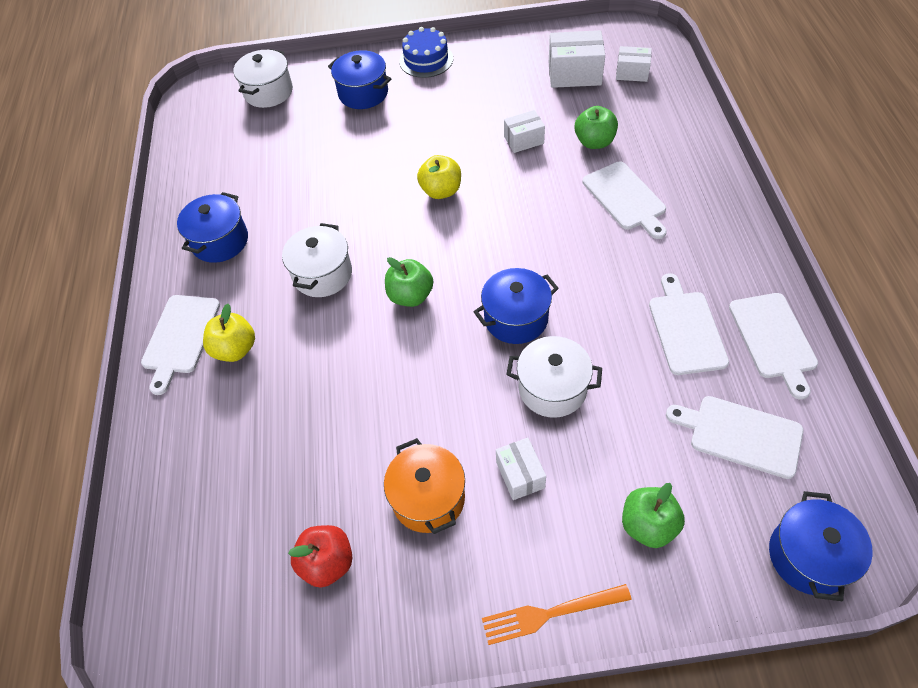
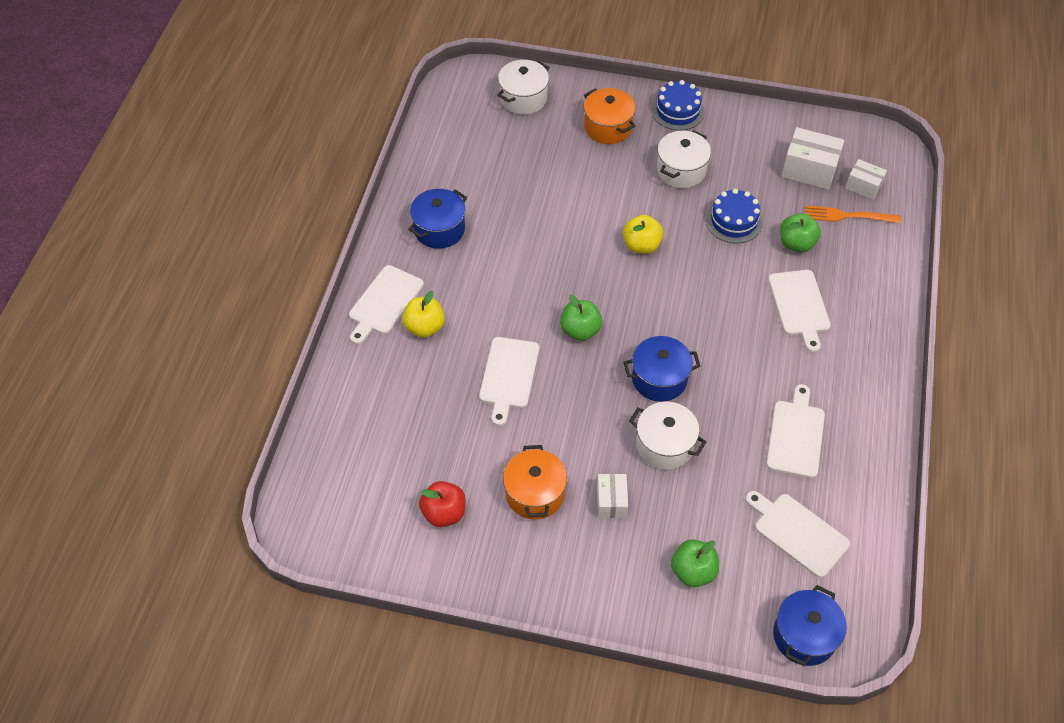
camera: 15 degrees right, 0 degrees up
(322, 274) = (514, 287): white pot -> white pot (681, 170)
(363, 93) = (608, 127): blue pot -> orange pot
(524, 140) = (733, 221): white box -> blue cake
(549, 614) = (592, 604): orange fork -> orange fork (847, 216)
(773, 339) = (865, 469): white cutting board -> white cutting board (509, 376)

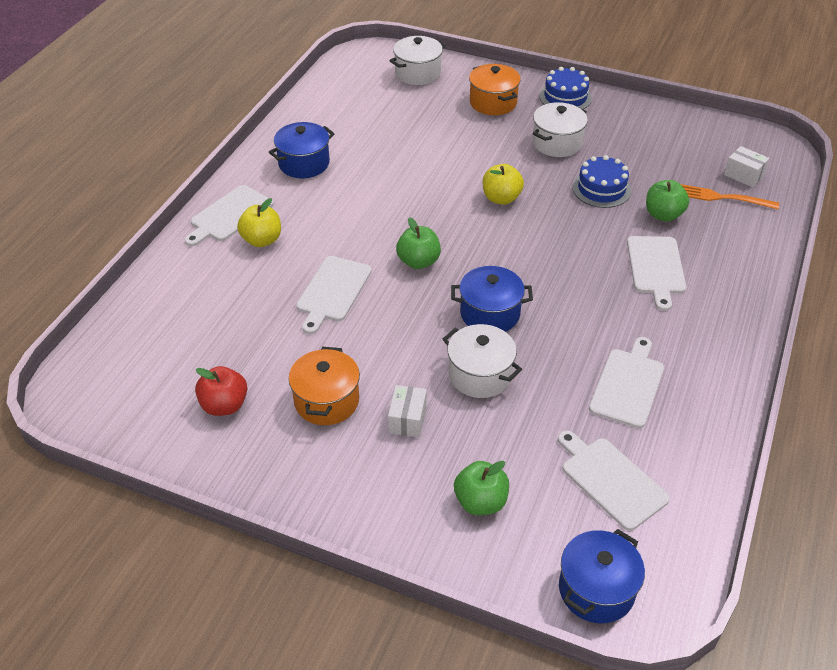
camera: 10 degrees right, 10 degrees down
(809, 170) = (689, 156): white box -> none

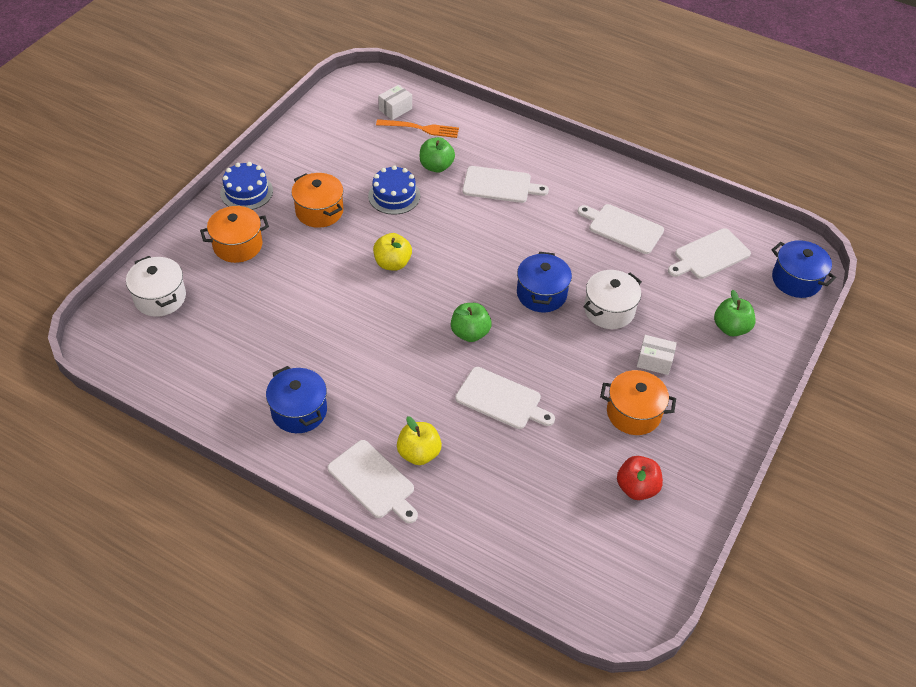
camera: 85 degrees left, 5 degrees up
(557, 143) = (319, 211): white pot -> orange pot
(722, 197) = (421, 128): orange fork -> orange fork turned 105 degrees counterclockwise

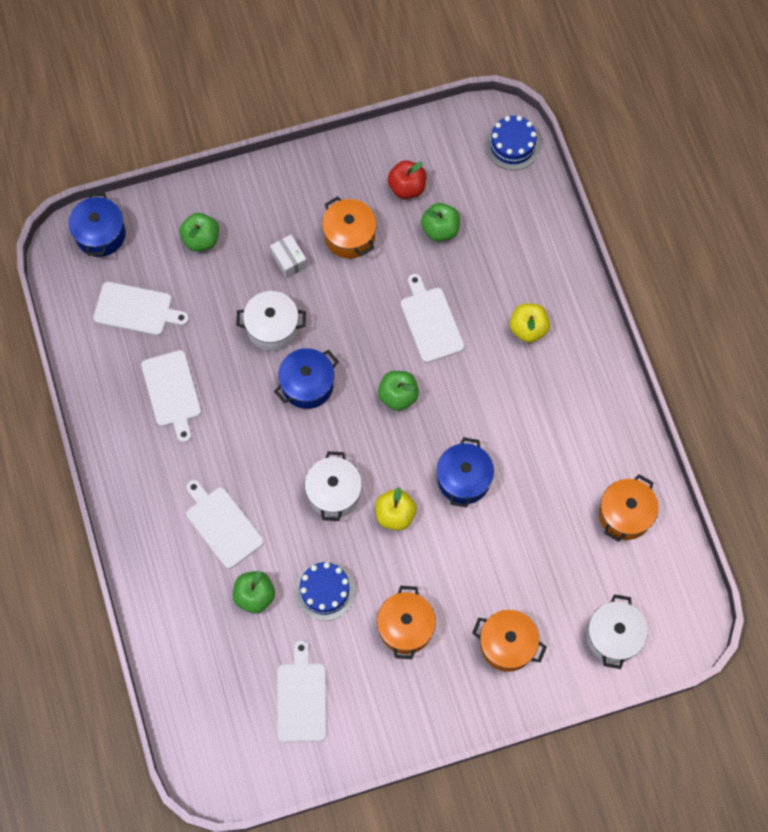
camera: 135 degrees left, 20 degrees up
(215, 377) = (625, 514): none -> orange pot
(246, 192) = (450, 708): blue cake -> blue cake (512, 145)
(299, 411) = (584, 432): blue pot -> blue pot (463, 479)
(373, 481) = (577, 333): white cutting board -> white cutting board (301, 698)
(395, 109) = (219, 707): white box -> none
(421, 128) = (221, 658): orange fork -> none
(448, 247) = (334, 493): none -> white pot
(572, 475) = (440, 229): none -> green apple

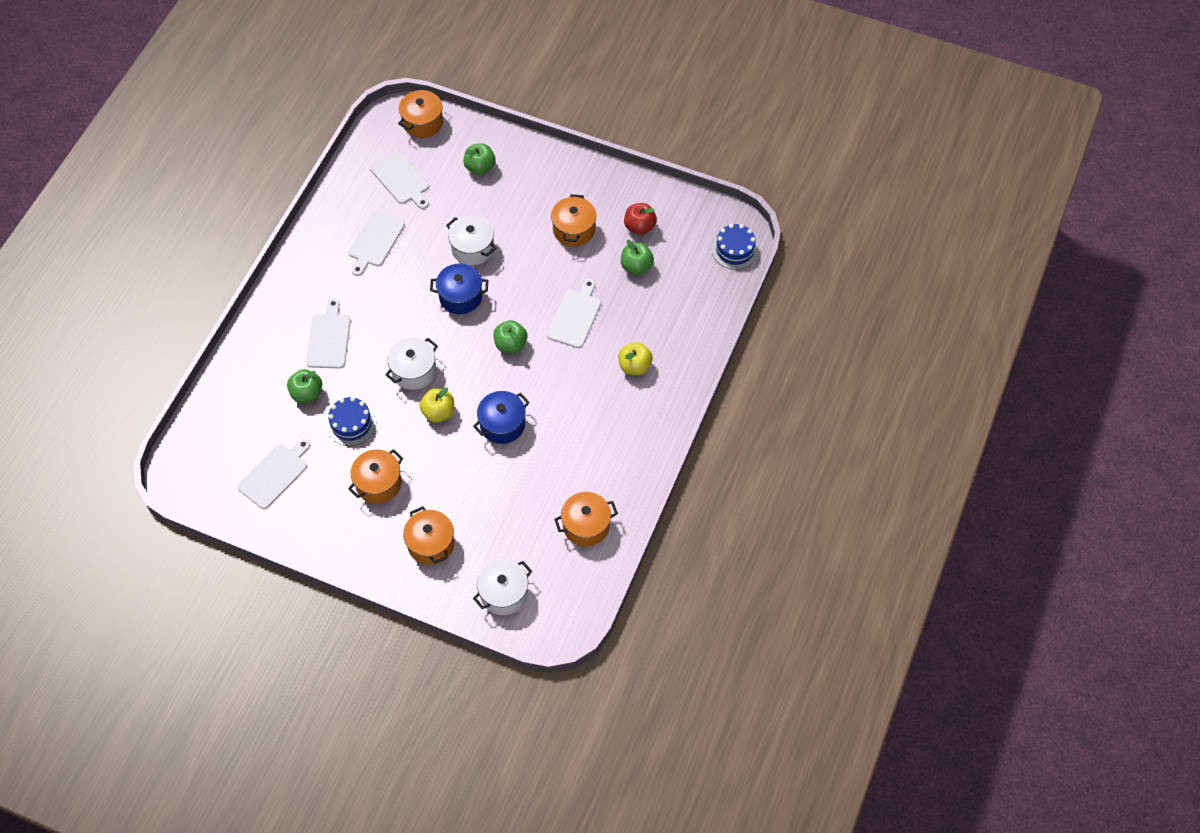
camera: 40 degrees right, 10 degrees down
(100, 234) = (422, 122): blue pot -> orange pot
(289, 260) = (521, 217): white box -> none

